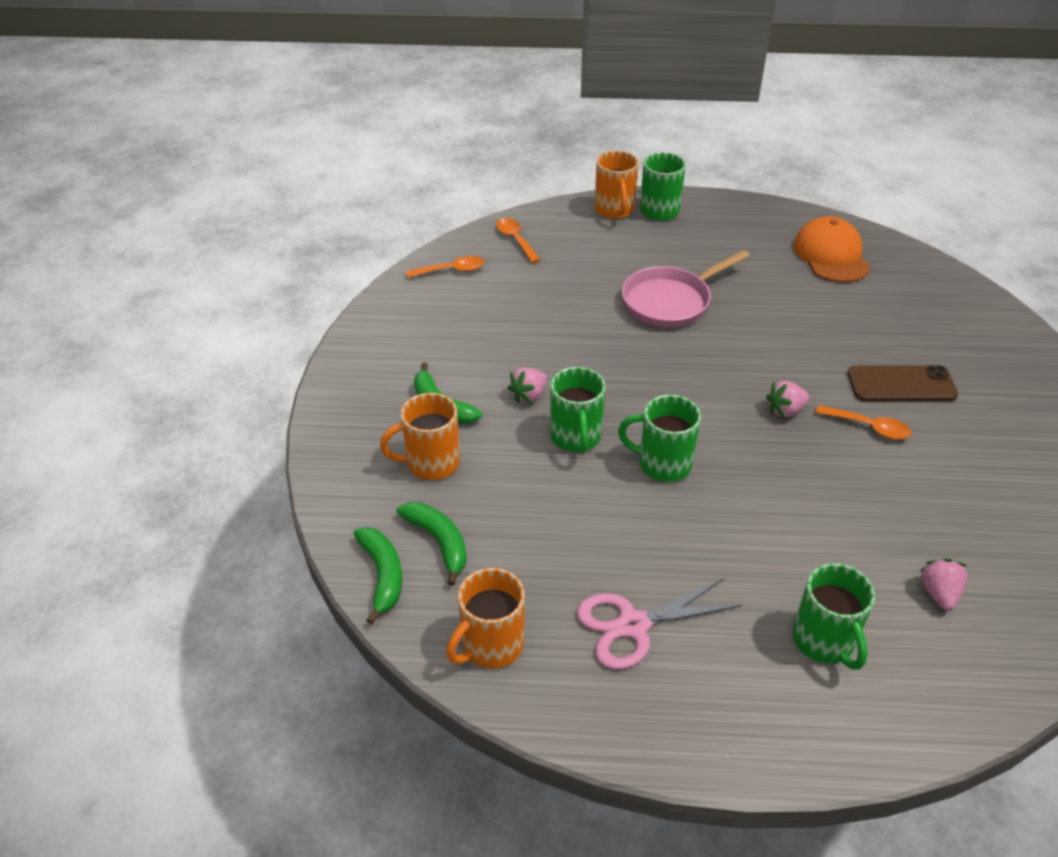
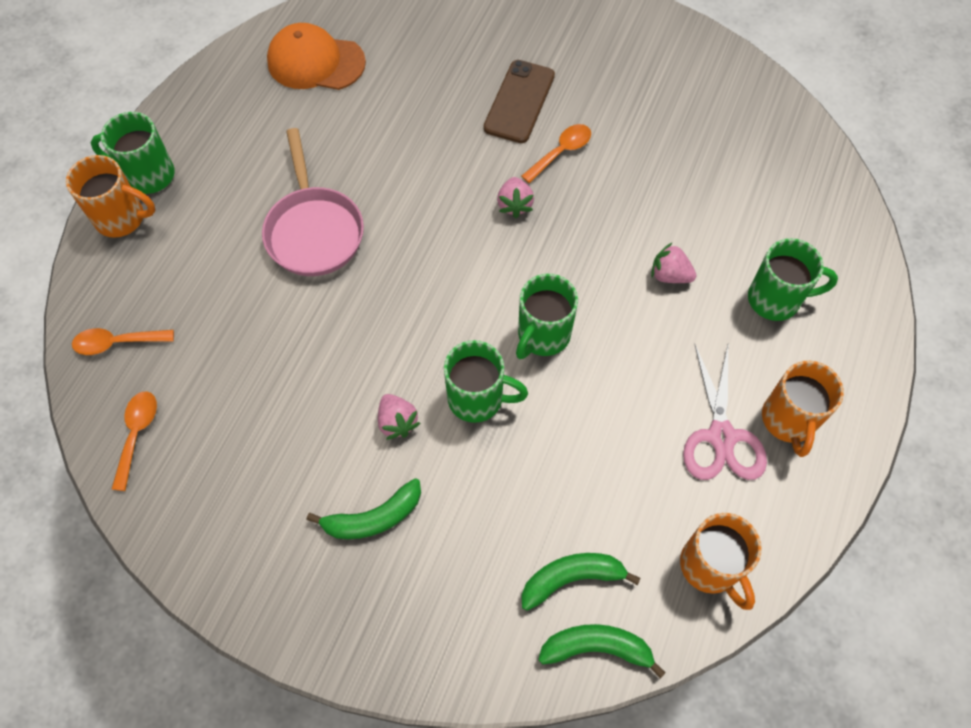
camera: 70 degrees left, 20 degrees up
(431, 463) = (458, 555): orange mug -> orange mug (788, 420)
(939, 593) = (752, 198): pink strawberry -> pink strawberry (669, 275)

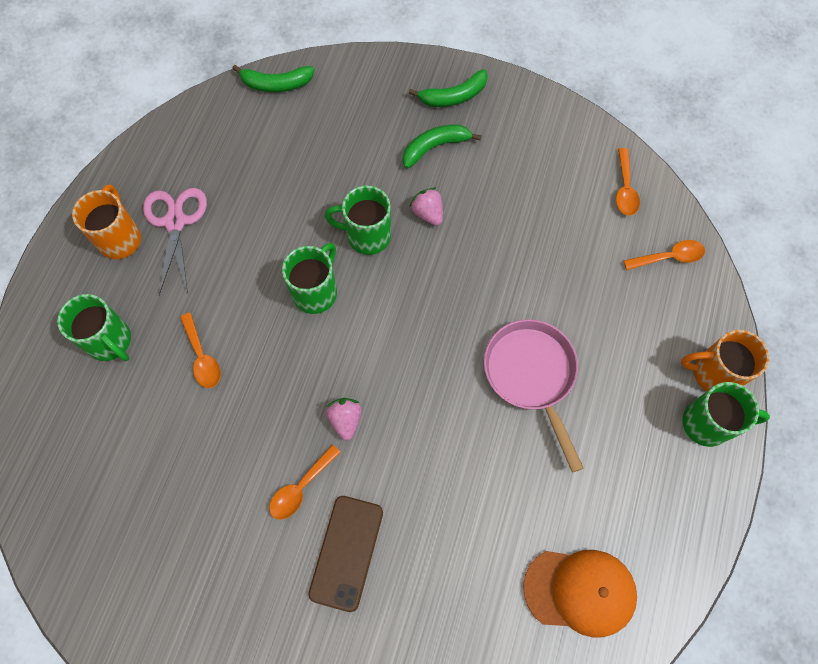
camera: 175 degrees right, 5 degrees up
(571, 578) = (293, 121): green banana -> green banana (453, 96)
(669, 275) = (202, 357): pink strawberry -> orange spoon
(710, 567) = (195, 135): orange mug -> none
(775, 299) = (110, 341): green mug -> green mug turned 135 degrees counterclockwise

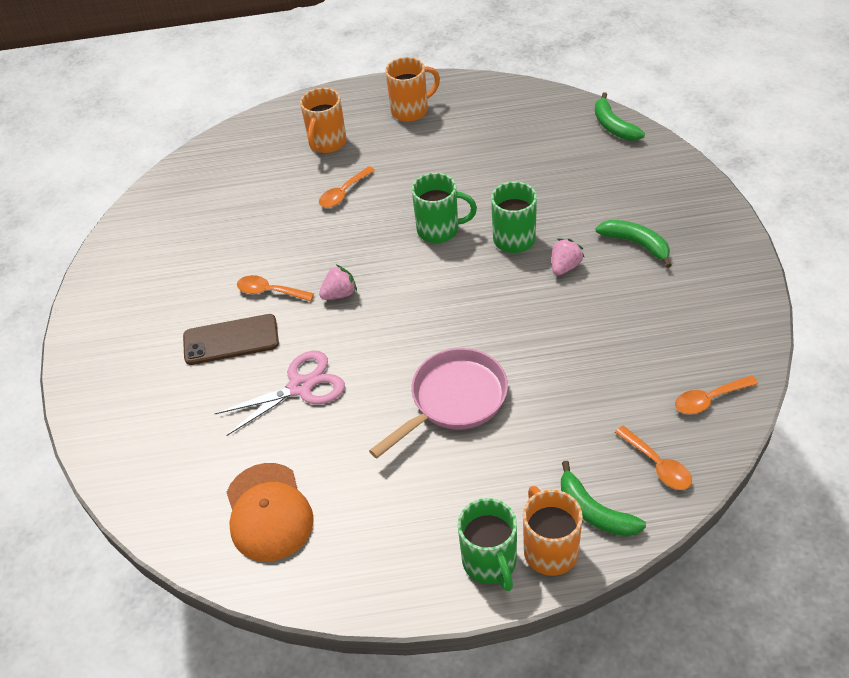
camera: 70 degrees right, 20 degrees down
(110, 341) = (327, 143): green mug -> orange mug
(175, 222) = (444, 130): pink scissors -> pink scissors (300, 387)
(453, 96) = (702, 235): green banana -> green banana (594, 511)

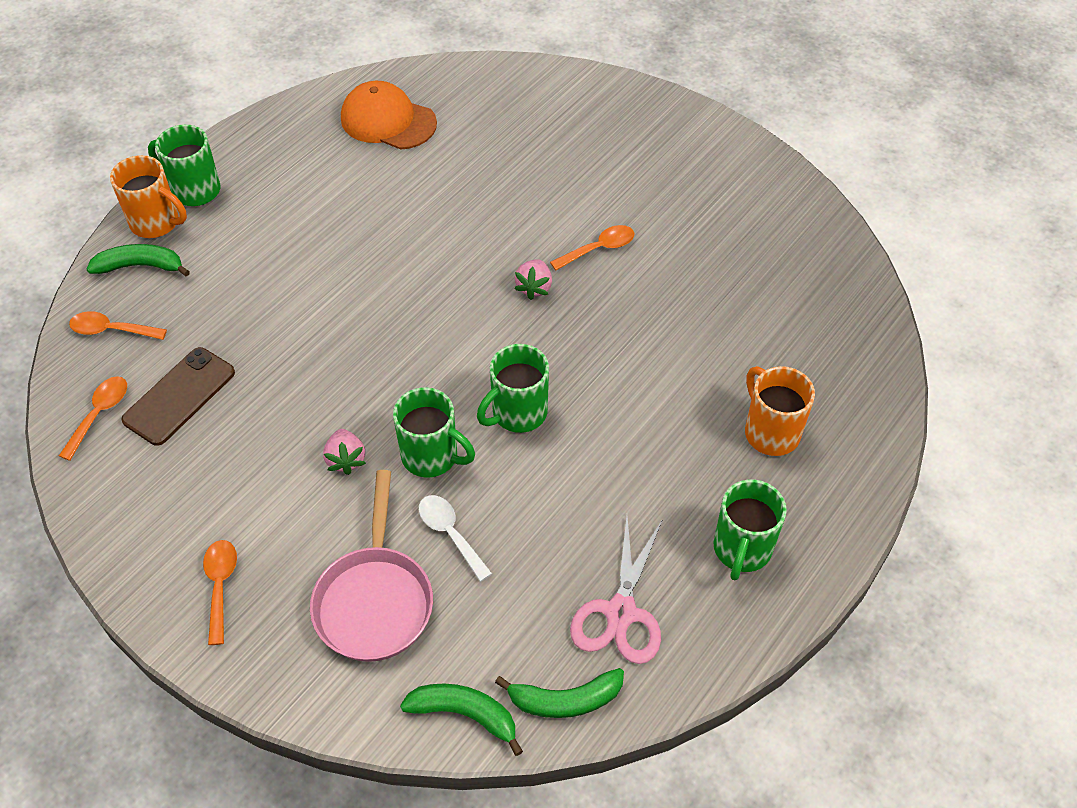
camera: 130 degrees right, 5 degrees up
(231, 340) = (574, 194): brown phone -> brown phone (179, 396)
(300, 387) = (469, 200): pink scissors -> pink scissors (621, 612)
(343, 193) = (667, 385): orange spoon -> orange spoon (220, 586)
(411, 110) = (741, 550): orange mug -> green mug
(454, 400) = (330, 271): pink pan -> pink pan (374, 600)
(543, 196) = (450, 533): none -> white spoon
(636, 244) = (291, 540): green banana -> green banana (565, 700)

